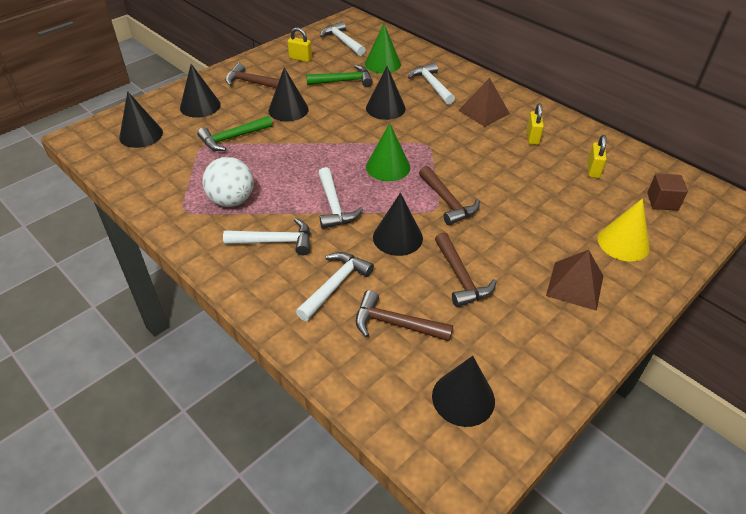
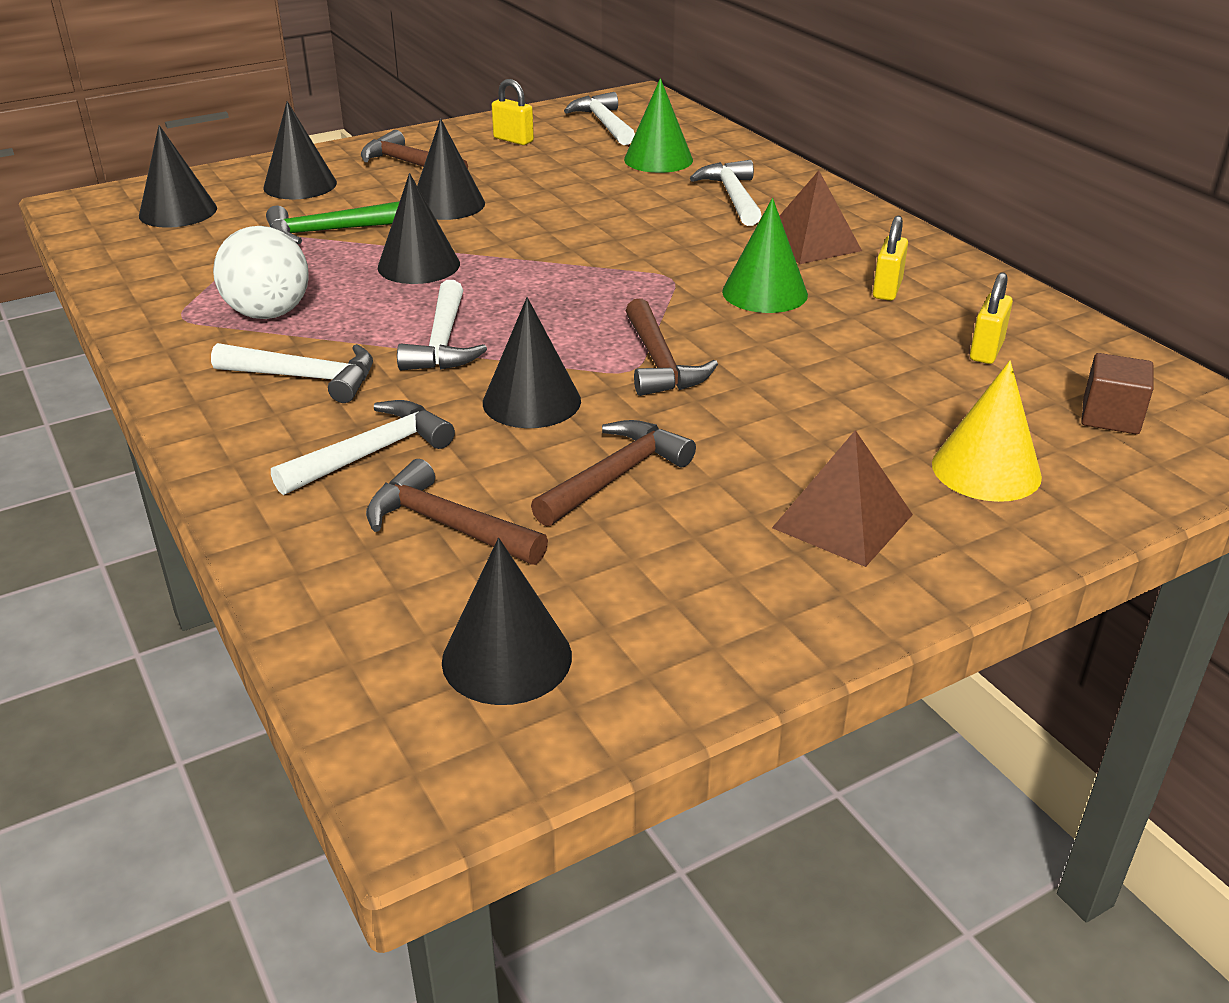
camera: 15 degrees right, 10 degrees down
(344, 81) = (572, 176): green hammer -> none
(385, 108) = (625, 219): black cone -> black cone (418, 265)
(388, 167) = (577, 300): green cone -> green cone (764, 293)
(461, 278) = (616, 476): brown hammer -> brown hammer turned 135 degrees counterclockwise

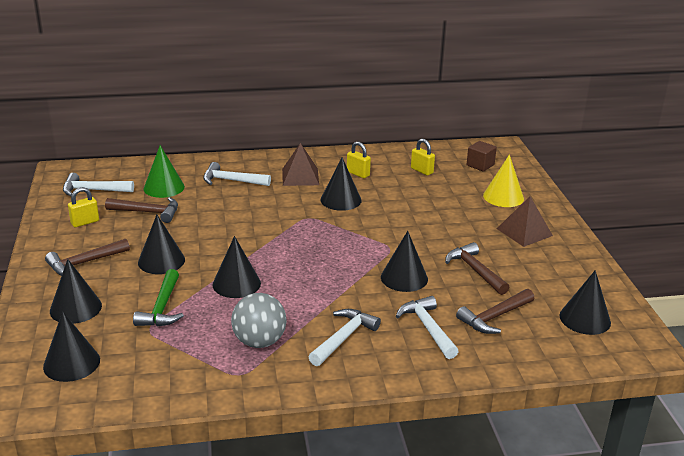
camera: 70 degrees left, 5 degrees down
(269, 313) = (259, 341): white ball -> grey ball
(443, 343) = (332, 291): white hammer -> none
(659, 363) = (389, 239): brown hammer -> brown hammer (148, 212)
(764, 293) = (341, 200): green cone -> black cone

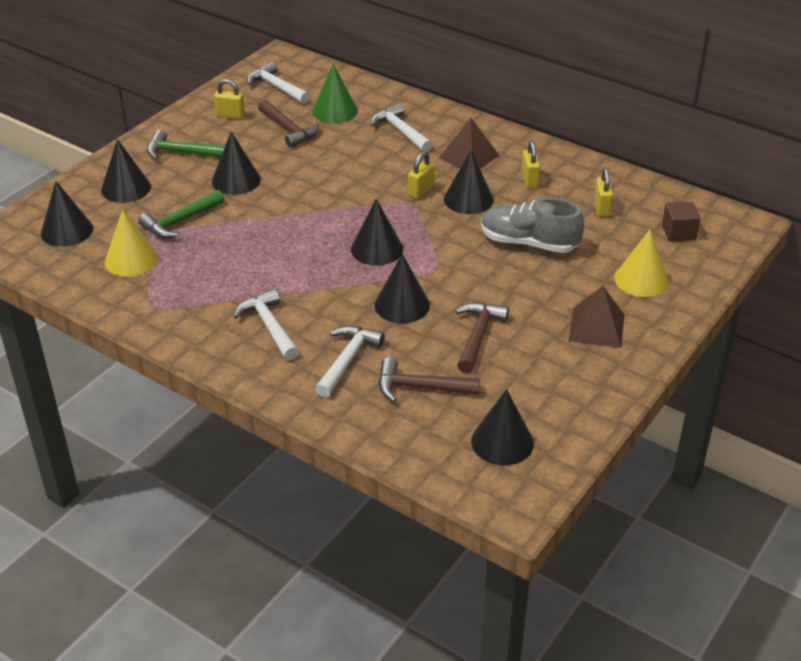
camera: 45 degrees right, 10 degrees up
(84, 263) = (181, 152): brown hammer -> green hammer
(166, 353) = (131, 260): none -> yellow cone
(236, 284) = (260, 232): black cone -> black cone (377, 249)
(259, 341) = (205, 290): grey ball -> none
(303, 208) = (421, 191): none -> yellow padlock
(344, 338) = (269, 326): white hammer -> white hammer turned 105 degrees counterclockwise
(415, 207) = (529, 243): none -> grey shoe

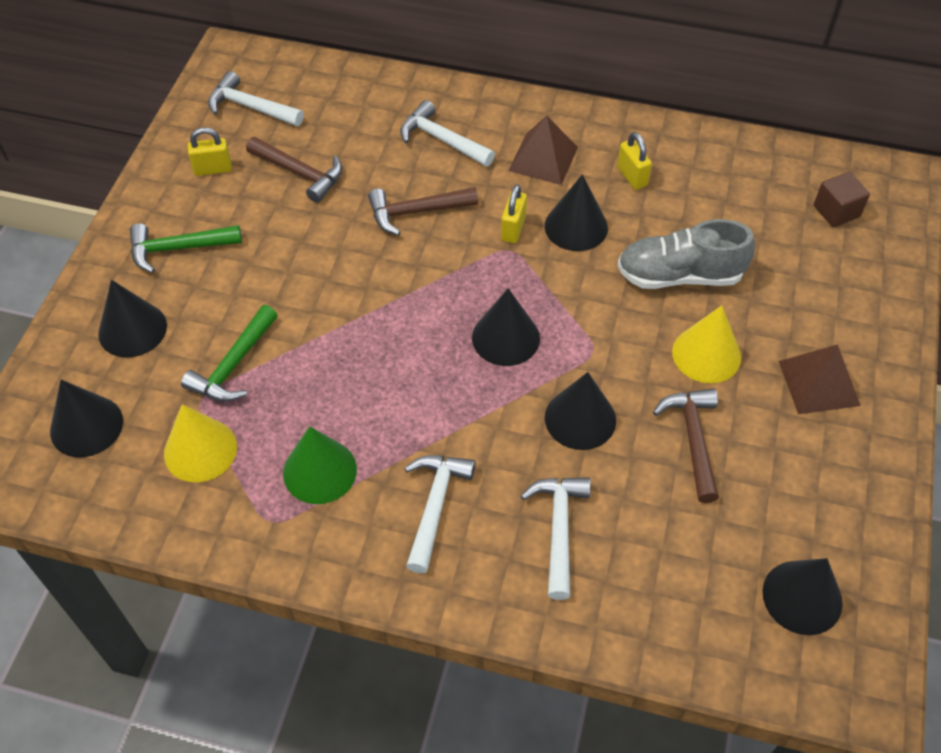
camera: 20 degrees left, 15 degrees up
(236, 180) = (273, 275): black cone -> none
(269, 326) = (435, 505): white hammer -> white hammer turned 60 degrees clockwise
(335, 111) = (344, 128): green cone -> green cone (320, 471)
(420, 387) = (666, 544): brown hammer -> brown hammer (415, 212)
(601, 208) = (734, 197): yellow padlock -> none
(641, 280) = (831, 295): yellow cone -> yellow cone (706, 354)

